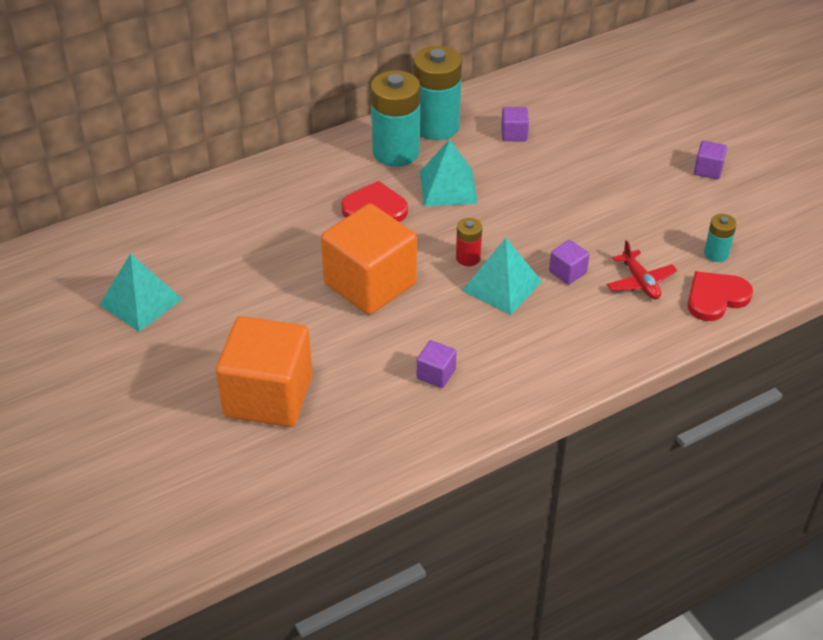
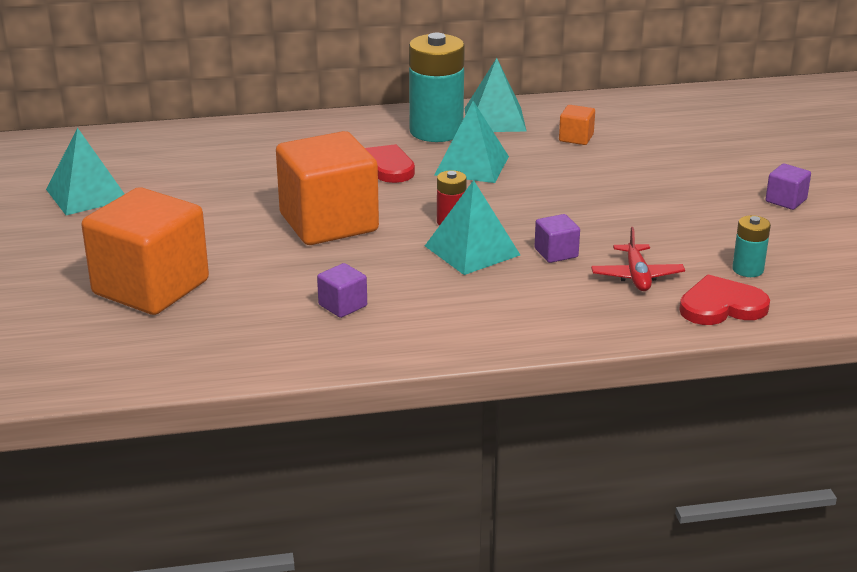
camera: 20 degrees right, 15 degrees down
(436, 126) = (494, 119): turquoise battery -> turquoise pyramid
(514, 134) = (576, 138): purple cube -> orange cube

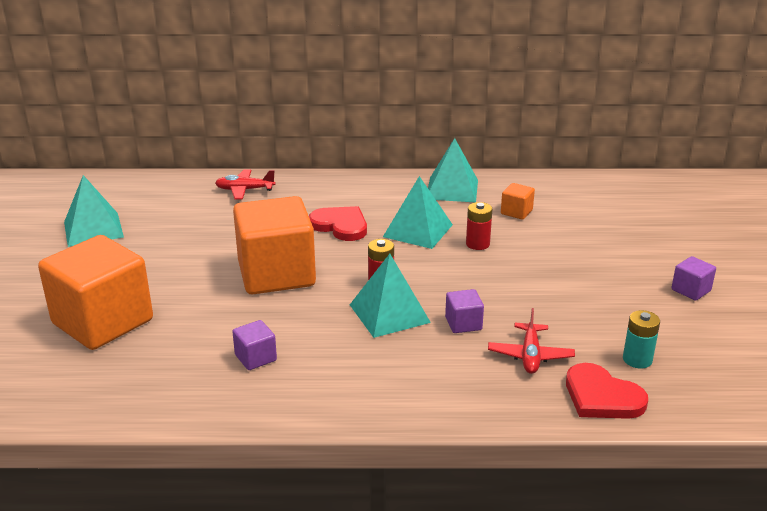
camera: 10 degrees right, 0 degrees up
(250, 138) = (244, 190): none -> red plane
(436, 131) = (399, 196): turquoise battery -> none
(544, 174) = (477, 244): none -> red battery
(721, 306) = (602, 397): red heart -> red heart turned 135 degrees counterclockwise

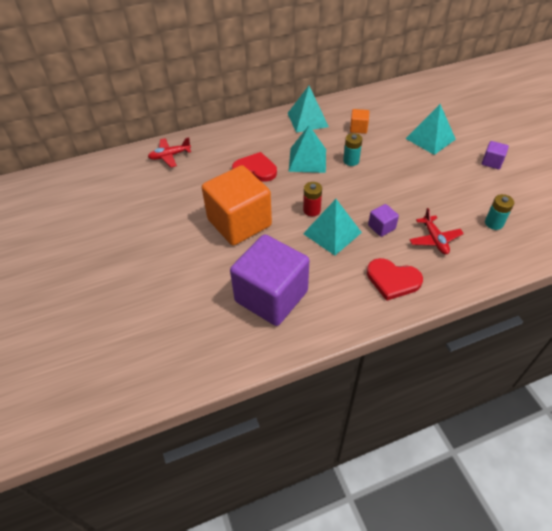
camera: 20 degrees left, 20 degrees up
(93, 229) = (82, 221): turquoise pyramid -> turquoise pyramid (430, 139)
(103, 322) = (146, 300): orange cube -> none
(255, 358) = (271, 296): purple cube -> purple cube, size x2.42
(477, 244) = (351, 161): red battery -> turquoise battery
(602, 397) = (491, 257): red heart -> red heart (392, 280)

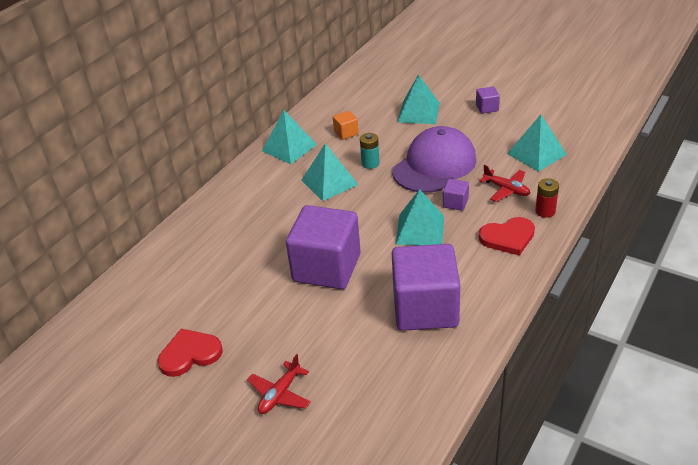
camera: 35 degrees left, 10 degrees down
(169, 156) = (181, 249): red plane -> red plane (280, 394)
(239, 222) = (327, 267): orange cube -> purple cube
(255, 169) = (288, 215): red heart -> red heart (190, 354)
(311, 210) = (381, 221): red battery -> red battery (545, 211)
(397, 187) = (434, 165): none -> purple cap
(493, 223) = (536, 154): turquoise battery -> turquoise pyramid

